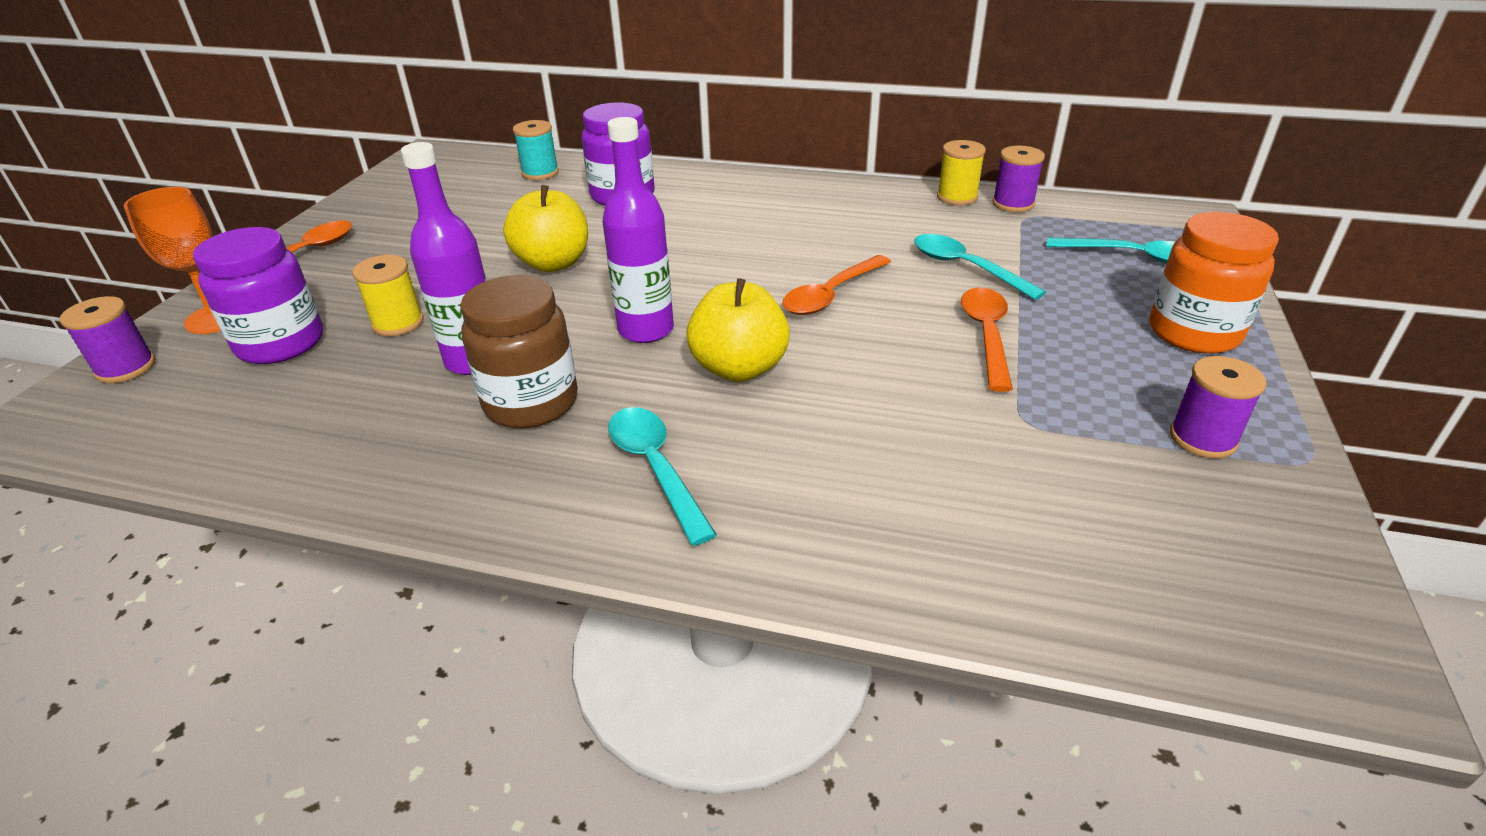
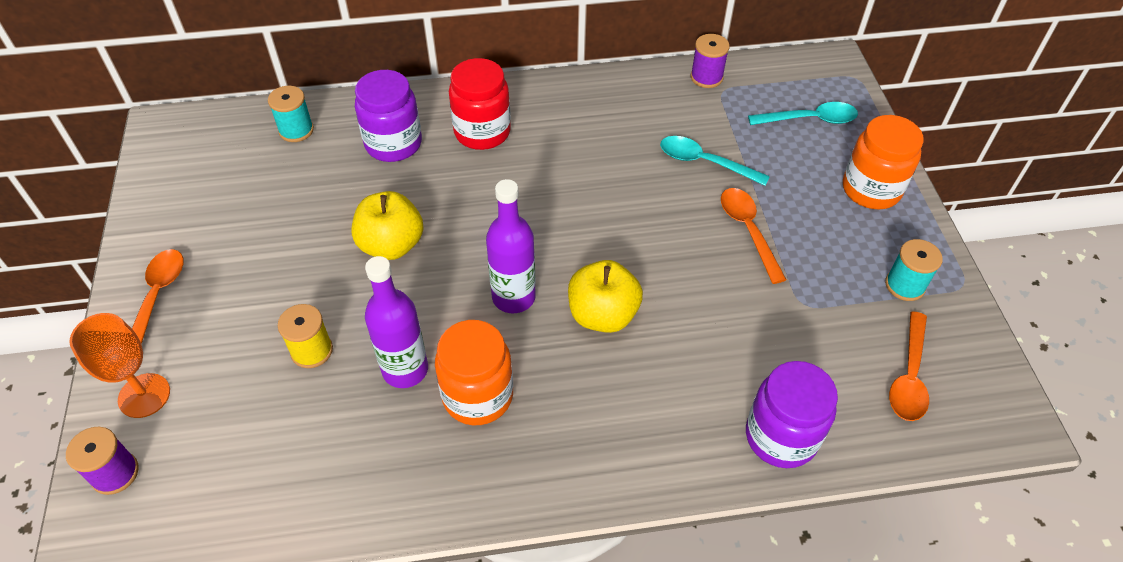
camera: 25 degrees left, 15 degrees up
(281, 343) = (229, 403): purple jar -> purple jar (781, 437)
(531, 403) = (477, 396): brown jar -> orange jar
(655, 468) = (600, 423): turquoise spoon -> none
(720, 202) = (482, 132): none -> red jar
(831, 295) = (626, 219): orange spoon -> orange spoon (909, 376)
(957, 197) = (663, 79): yellow spool -> none
(1202, 438) = (905, 285): purple spool -> turquoise spool

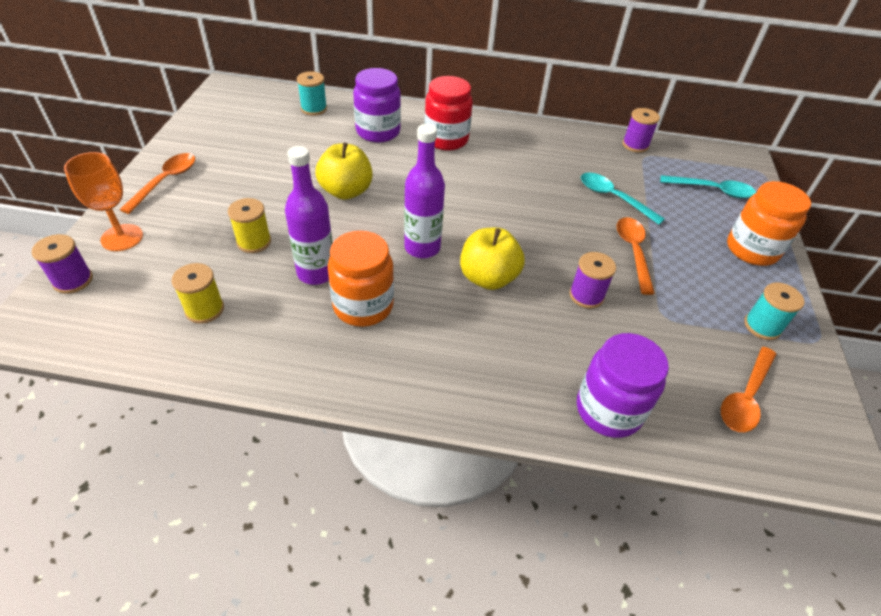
camera: 15 degrees right, 5 degrees down
(296, 459) = (204, 309): none -> yellow spool
(716, 304) = (586, 295): none -> purple spool

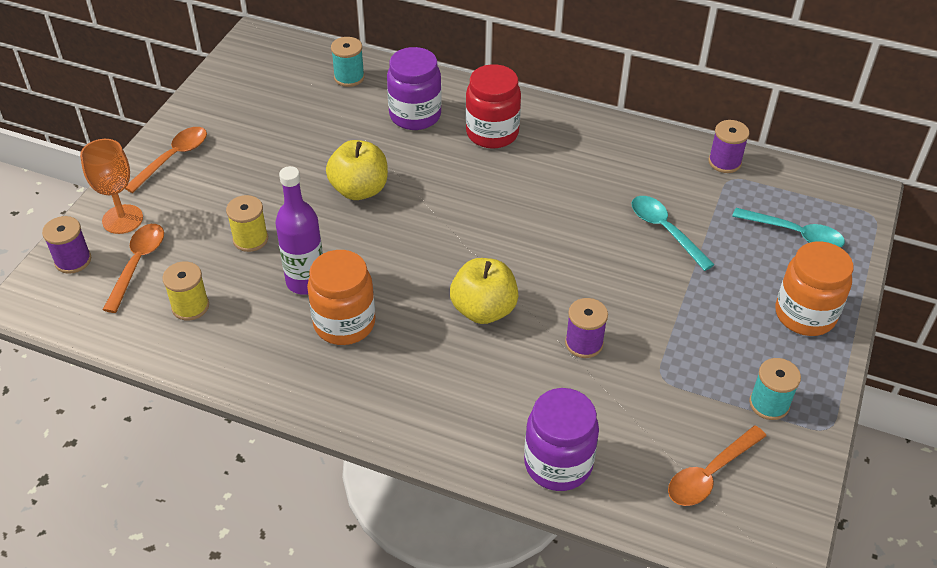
camera: 15 degrees right, 0 degrees up
(422, 248) = (423, 266): purple bottle -> none
(633, 252) = (659, 300): orange spoon -> orange spoon (138, 264)

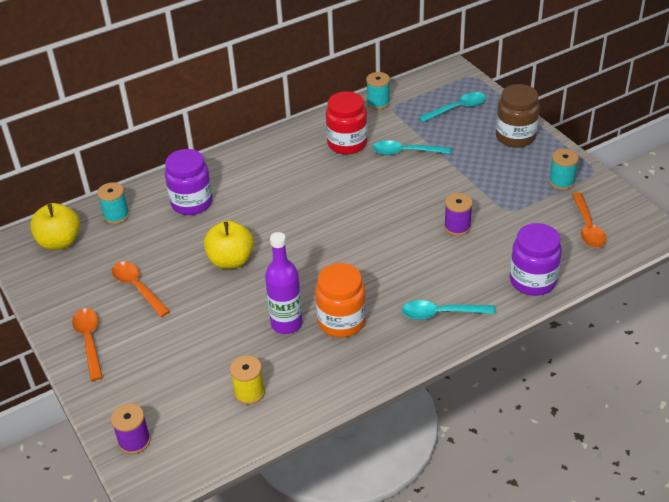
camera: 50 degrees left, 5 degrees down
(122, 219) = (122, 395): orange goblet -> none
(138, 264) = (178, 405): orange spoon -> orange spoon (137, 288)
(250, 239) = (218, 334): yellow spool -> none
(428, 403) = (441, 313): none -> turquoise spoon
(483, 310) = (392, 254): yellow apple -> yellow apple (60, 242)
(492, 133) = (249, 178): red jar -> red jar (347, 144)
(724, 162) = (378, 103): purple spool -> turquoise spool
(805, 315) = (515, 137): orange jar -> brown jar

